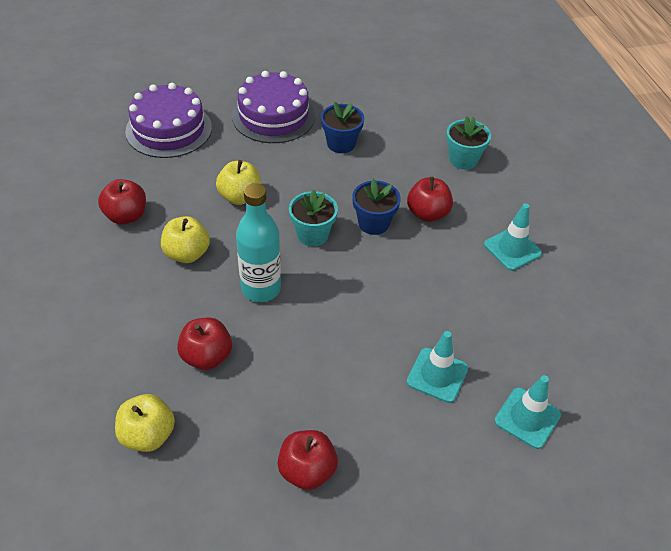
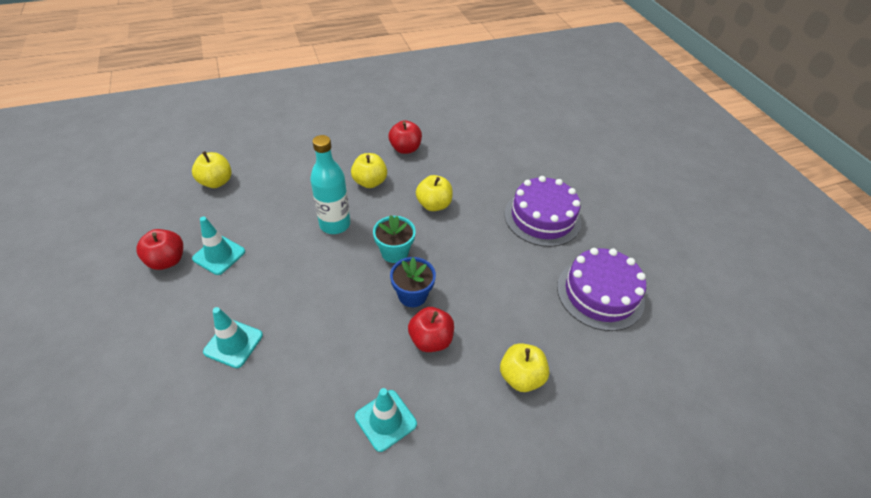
camera: 85 degrees right, 0 degrees up
(169, 129) = (504, 158): purple cake -> purple cake (600, 293)
(206, 356) = (274, 201): red apple -> none
(341, 144) = (517, 267): blue flower pot -> none
(463, 159) = (521, 377): turquoise flower pot -> yellow apple
(527, 418) = (173, 416): turquoise traffic cone -> turquoise traffic cone (219, 255)

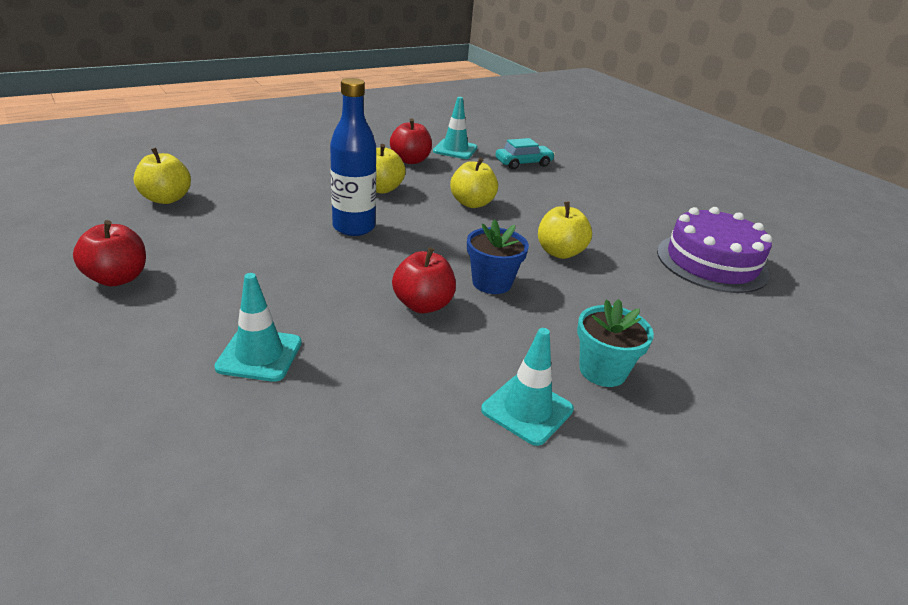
camera: 15 degrees left, 15 degrees down
(219, 255) = (198, 267): turquoise traffic cone -> turquoise traffic cone (455, 149)
(335, 224) = (354, 227): turquoise bottle -> blue bottle
(394, 252) = (446, 246): turquoise flower pot -> turquoise flower pot (602, 370)
(430, 340) = (540, 322): red apple -> red apple (423, 305)
(497, 158) = (523, 163): none -> turquoise car
(521, 377) = (673, 344): yellow apple -> yellow apple (559, 252)
(542, 217) = (605, 206): purple cake -> none

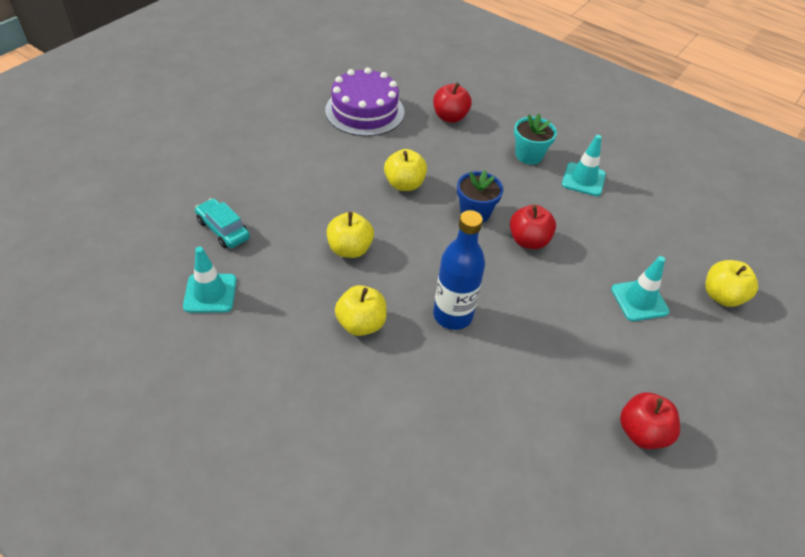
camera: 110 degrees left, 15 degrees up
(166, 199) = (505, 497): yellow apple -> yellow apple (722, 296)
(410, 160) = (268, 323): red apple -> red apple (450, 117)

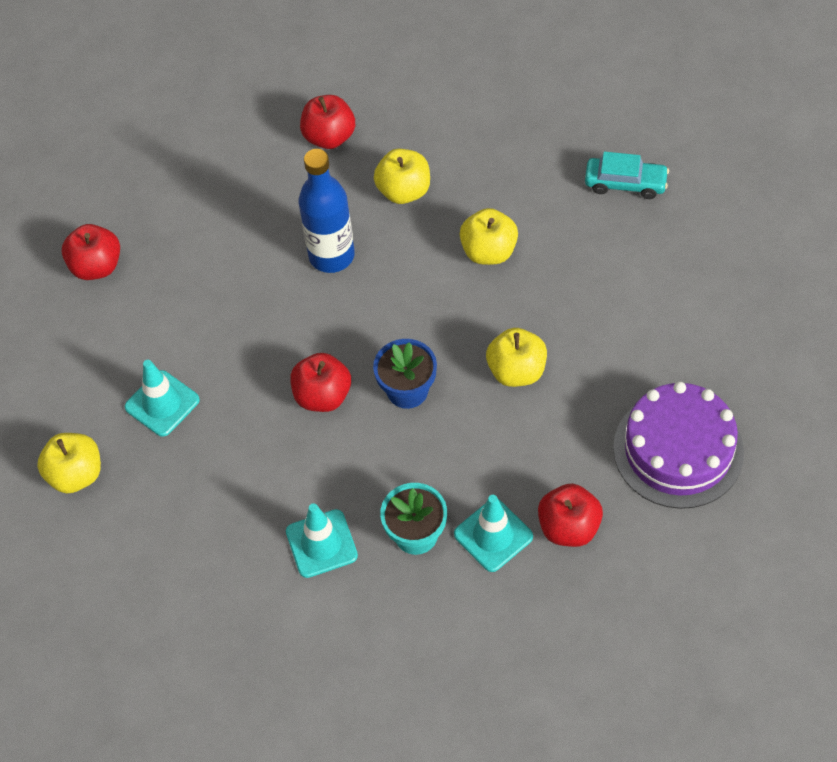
camera: 150 degrees right, 10 degrees up
(210, 293) = (557, 124): turquoise traffic cone -> turquoise traffic cone (493, 535)
(373, 407) = (329, 137): none -> red apple

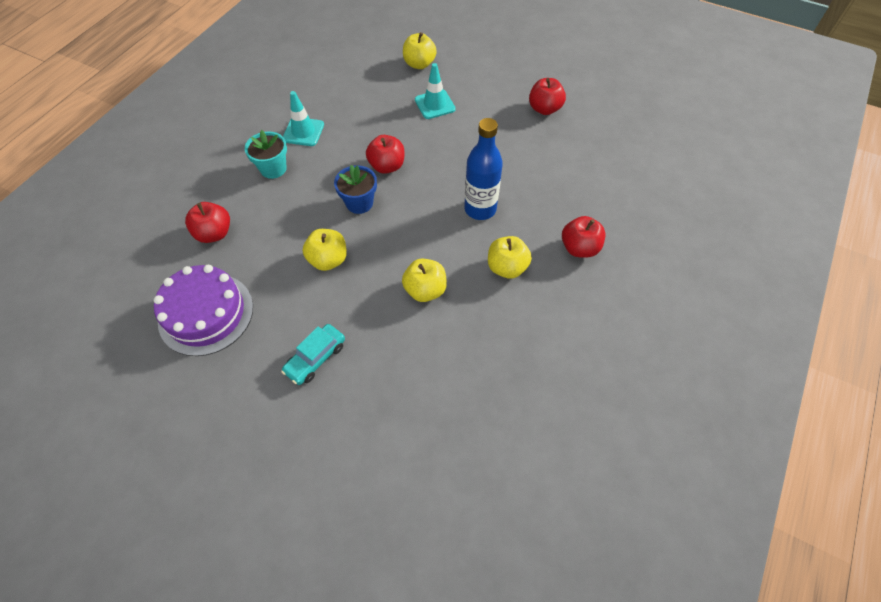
camera: 115 degrees right, 0 degrees up
(493, 535) = (242, 199): turquoise traffic cone -> none
(625, 183) = (423, 407): turquoise car -> turquoise car (315, 358)

